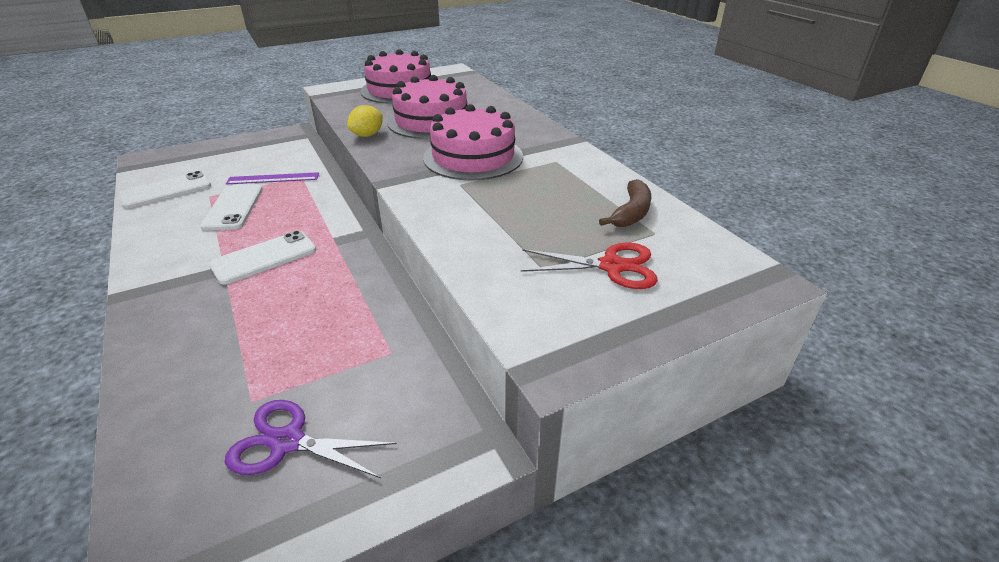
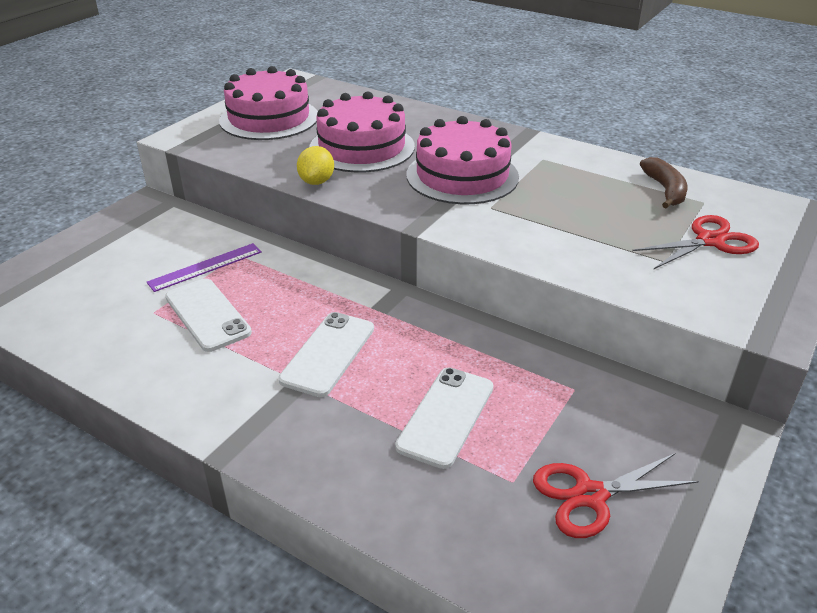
camera: 30 degrees left, 0 degrees up
(166, 190) = (83, 324): white phone -> white phone (446, 416)
(287, 442) = (590, 495): purple scissors -> red scissors

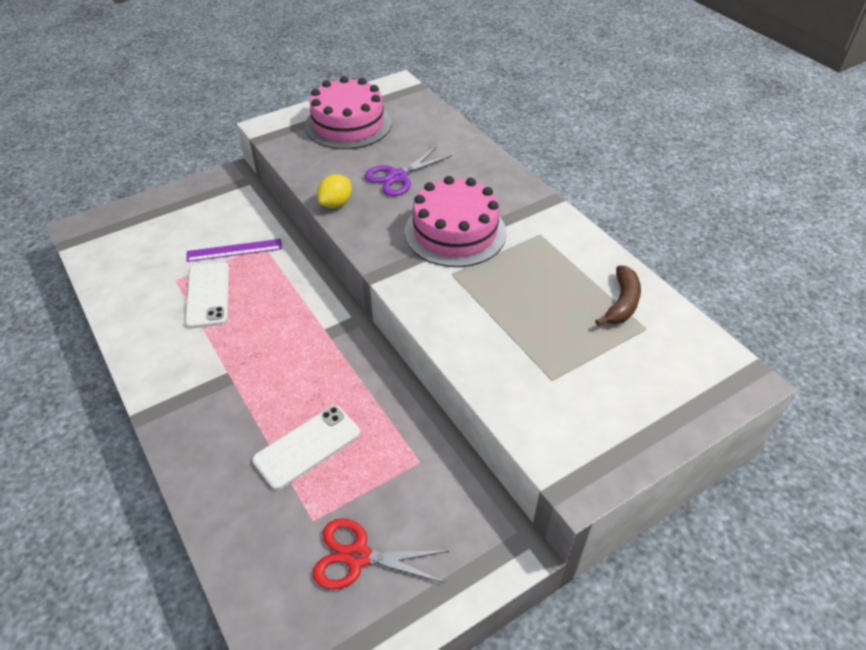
camera: 25 degrees right, 10 degrees up
(328, 354) = (265, 360): white phone -> none
(362, 147) = (397, 177): pink cake -> purple scissors
(710, 241) = (612, 372): red scissors -> none

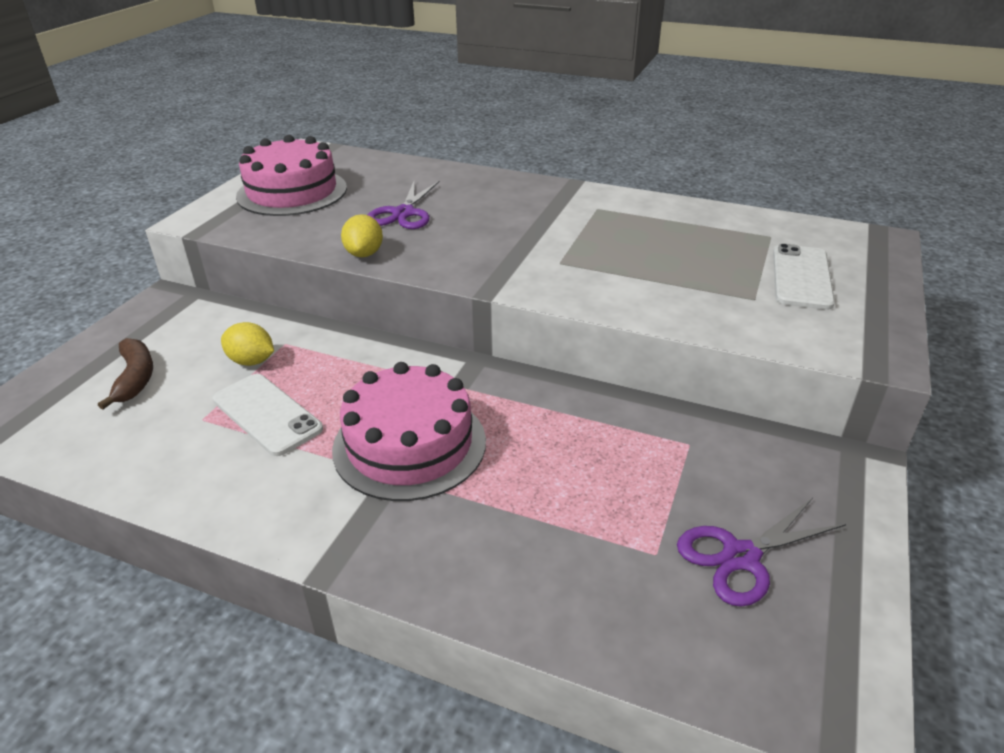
camera: 35 degrees left, 10 degrees down
(234, 250) = (251, 361): purple ruler -> yellow lemon
(307, 447) = (564, 492): white phone -> white phone (801, 277)
(357, 556) = (740, 557): red scissors -> purple scissors
(455, 232) = (519, 233): pink cake -> pink cake (409, 444)
(622, 303) = (729, 228): brown banana -> brown banana (135, 378)

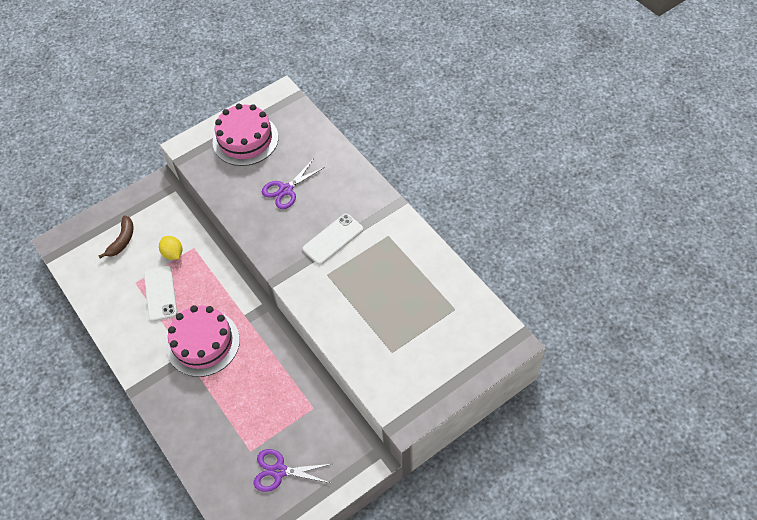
camera: 35 degrees right, 20 degrees up
(364, 254) = (243, 219): yellow lemon -> none
(801, 277) = (433, 349): white phone -> white phone (333, 239)

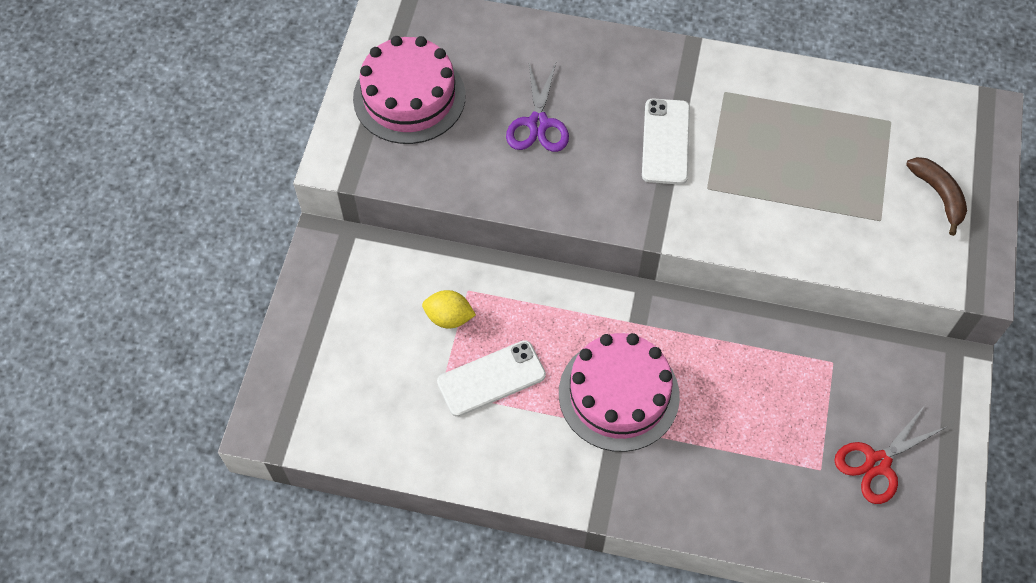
camera: 45 degrees left, 5 degrees up
(122, 240) = (357, 353): brown banana -> brown banana (938, 195)
(160, 293) = (491, 379): white phone -> white phone turned 60 degrees counterclockwise
(279, 471) = (877, 463): purple scissors -> red scissors

